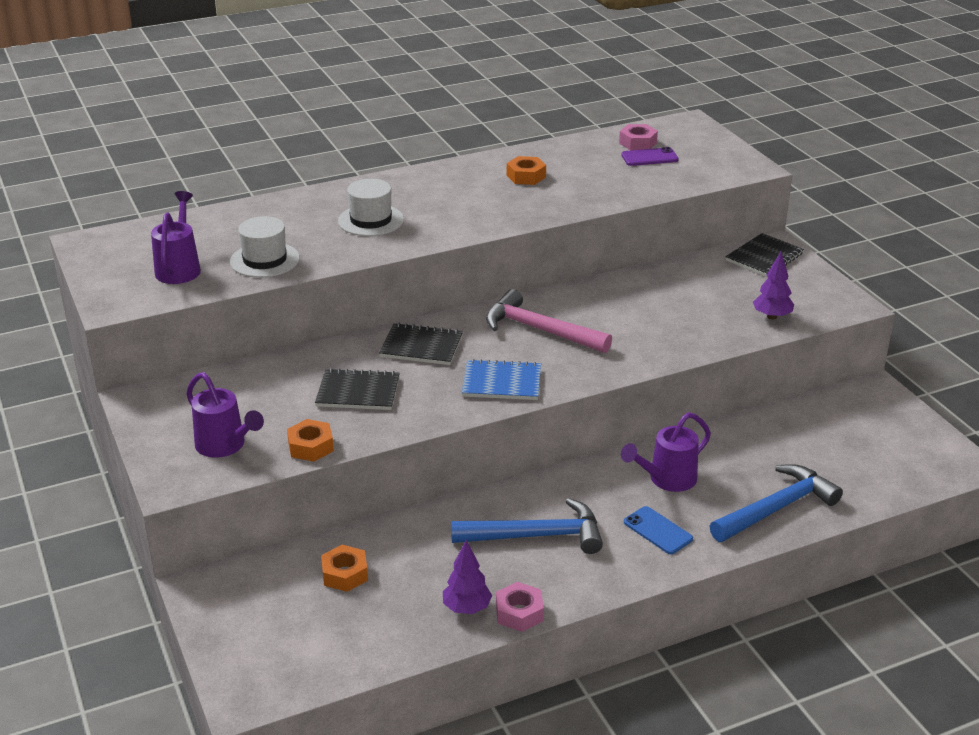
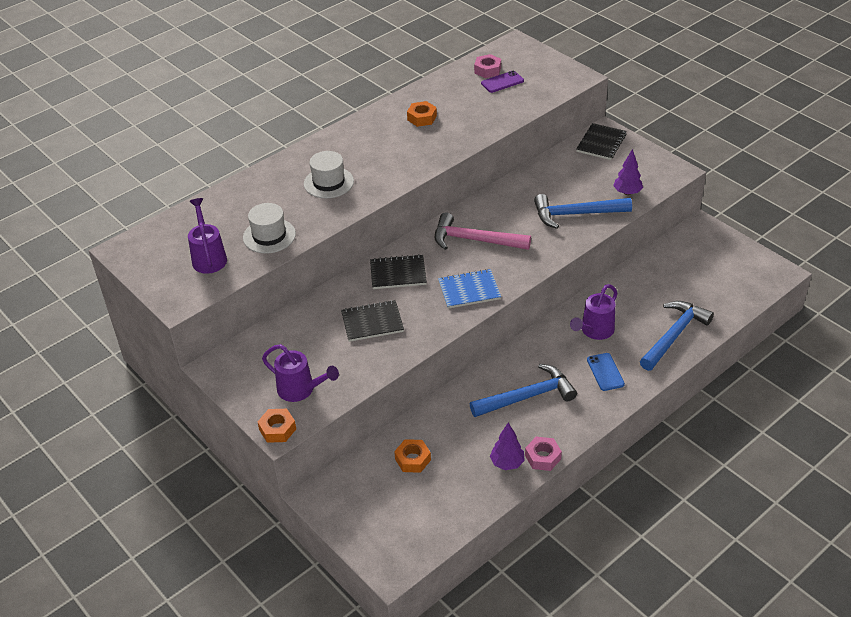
camera: 15 degrees left, 10 degrees up
(310, 446) = (362, 375): orange nut -> orange nut (277, 429)
(658, 530) = (605, 372): blue phone -> blue phone turned 45 degrees clockwise
(690, 327) = (576, 214): none -> blue hammer

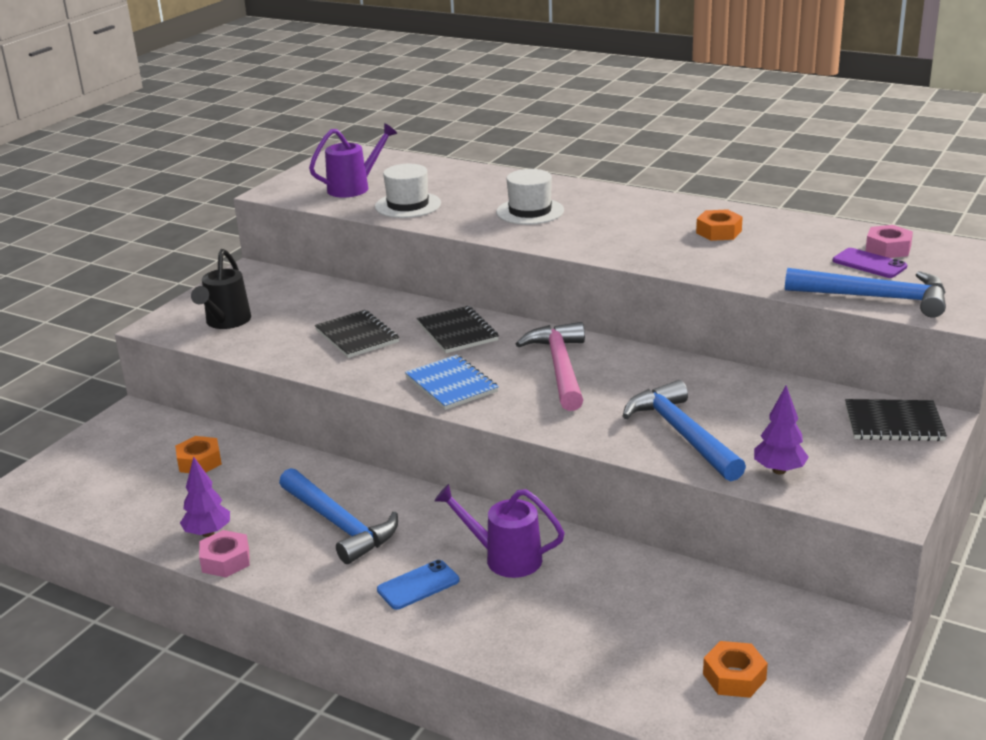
camera: 70 degrees right, 15 degrees down
(277, 429) = (161, 324): orange nut -> orange nut (734, 677)
(300, 390) = (226, 322): purple watering can -> black watering can
(674, 335) = (538, 643): blue hammer -> blue hammer (875, 298)

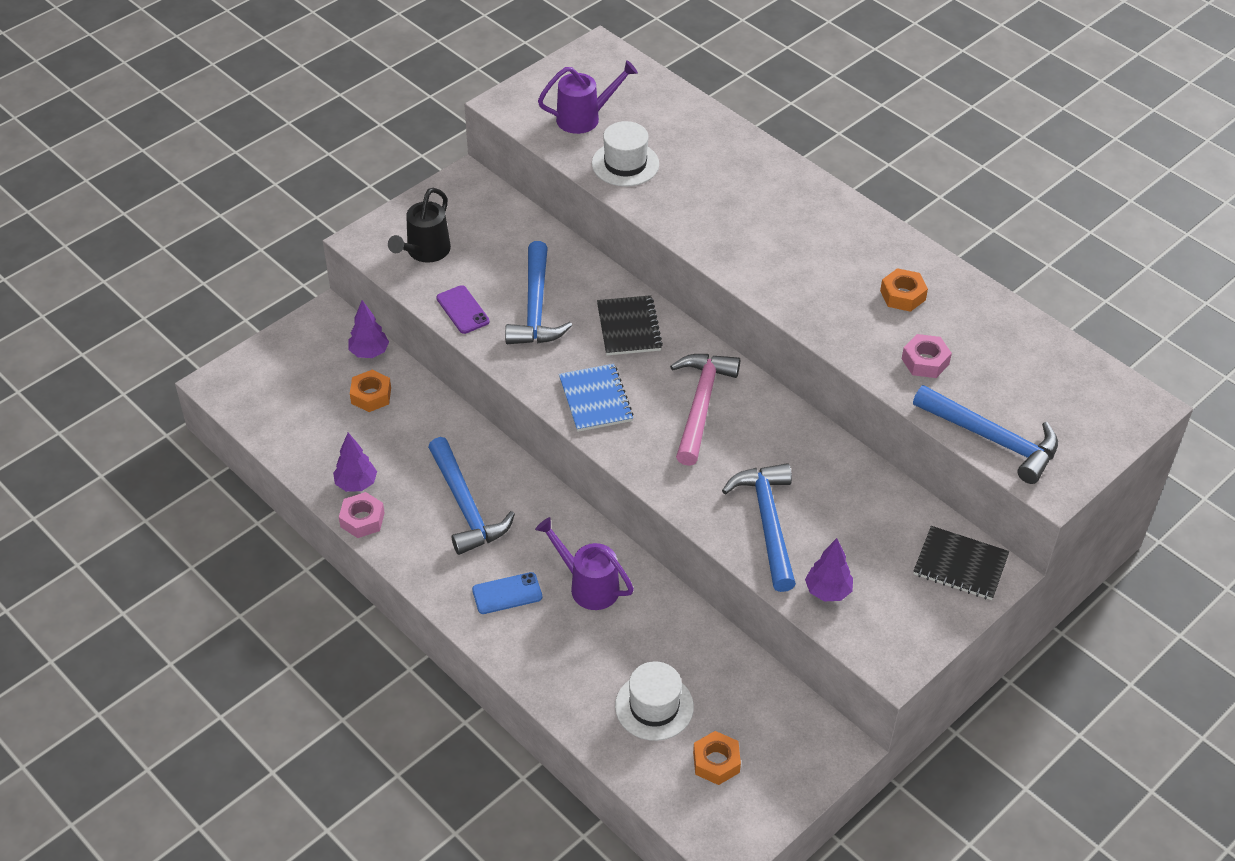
camera: 15 degrees right, 20 degrees up
(186, 431) = (369, 353): none -> purple tree
(357, 336) = (536, 307): black notebook -> blue hammer
(530, 211) = (737, 208): white hat -> white hat (654, 706)
(869, 264) = (1017, 387): purple phone -> purple phone (462, 310)
(888, 249) = (1050, 369): pink nut -> pink nut (925, 361)

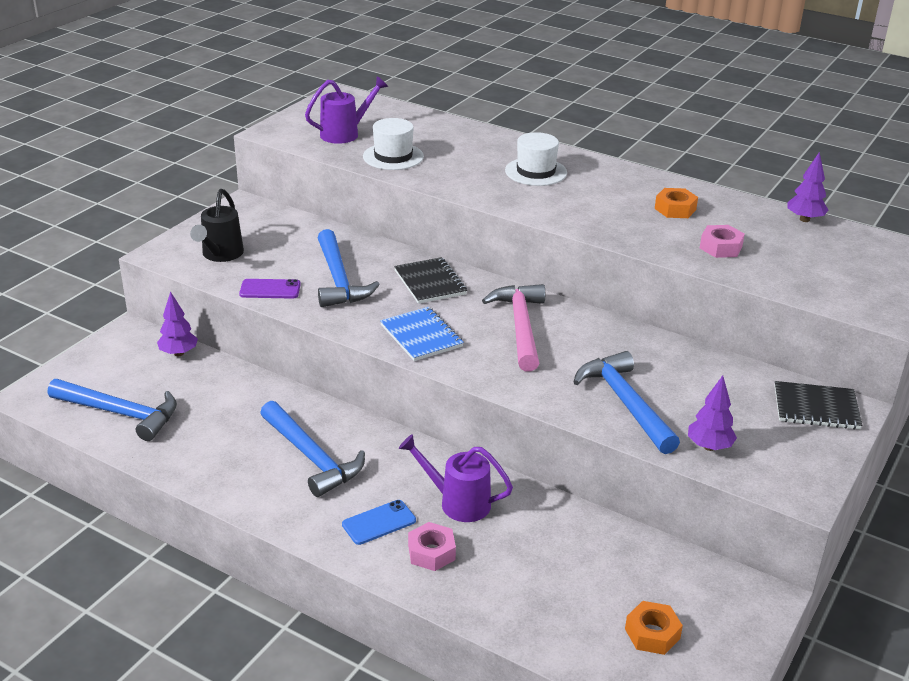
camera: 15 degrees left, 15 degrees down
(356, 484) = (194, 456): purple tree -> purple tree (804, 219)
(362, 520) = (208, 484): pink nut -> pink nut (431, 552)
(371, 395) = (189, 385): orange nut -> none
(462, 310) = (270, 289): purple phone -> purple phone turned 45 degrees counterclockwise
(654, 706) = (567, 595): white hat -> white hat (536, 172)
(992, 439) = (811, 290): blue hammer -> blue hammer (120, 413)

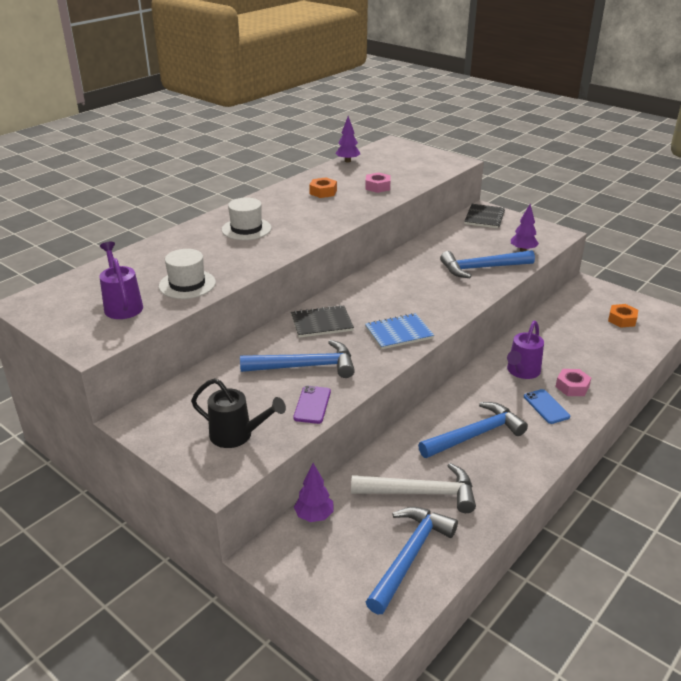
camera: 80 degrees left, 0 degrees up
(210, 417) = (420, 493): none -> white hammer
(520, 327) = (392, 292): pink hammer -> none

